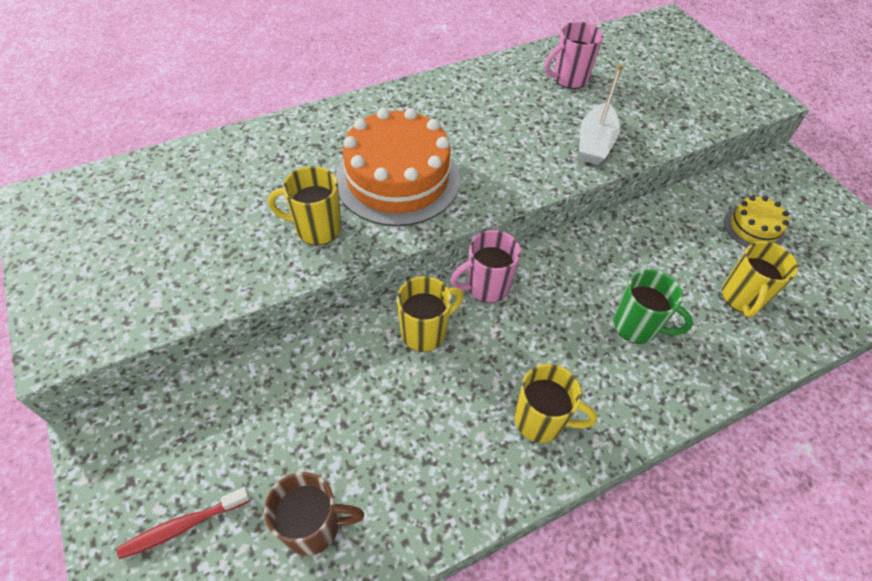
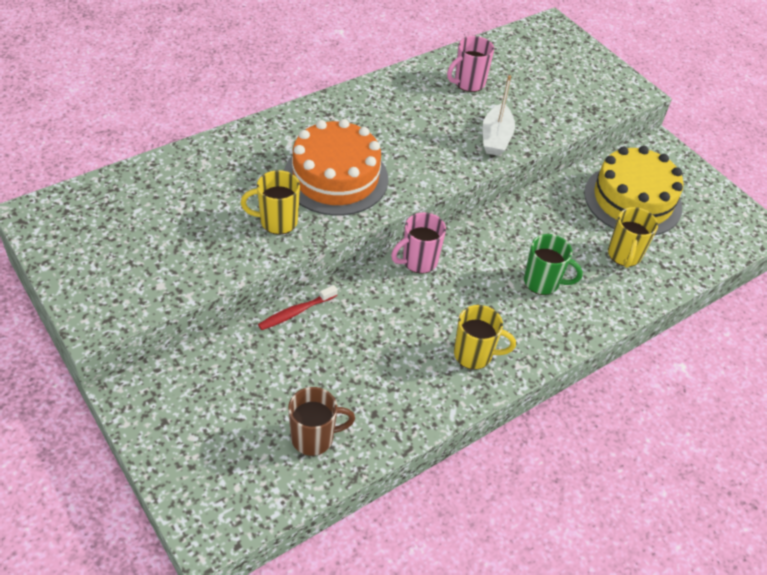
camera: 10 degrees left, 5 degrees down
(182, 526) = (214, 446): red toothbrush -> red toothbrush (296, 312)
(425, 332) = (374, 299): yellow mug -> none
(754, 228) = (632, 200): yellow cake -> yellow cake, size x1.99

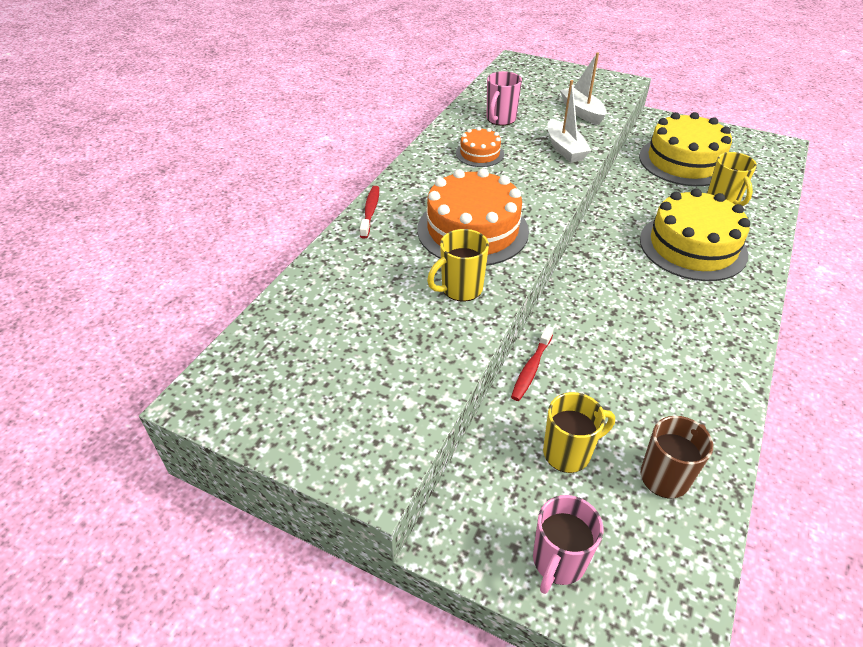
camera: 25 degrees left, 5 degrees down
(271, 124) = (370, 211): none -> red toothbrush
(413, 110) = (479, 154): none -> orange cake
(418, 261) = (586, 275): pink mug -> pink mug (558, 562)
(474, 355) = (708, 328): yellow mug -> yellow mug (568, 453)
(542, 282) = (692, 246): green mug -> yellow cake
(555, 107) = (582, 112): none -> white boat

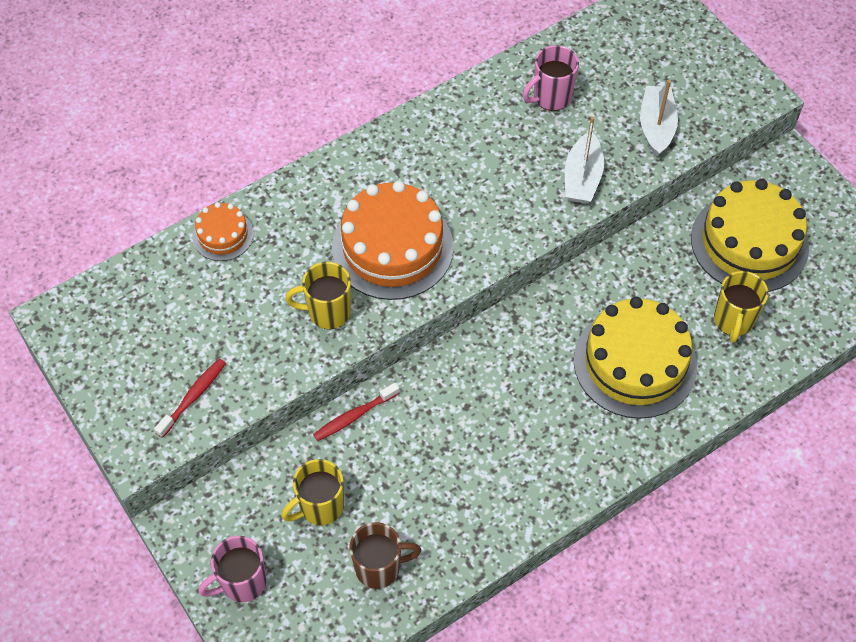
camera: 30 degrees right, 15 degrees up
(370, 211) = (314, 176): red toothbrush -> red toothbrush (193, 396)
(479, 154) = (483, 143): orange cake -> orange cake (223, 235)
(568, 453) = (320, 507): yellow mug -> yellow mug turned 135 degrees clockwise

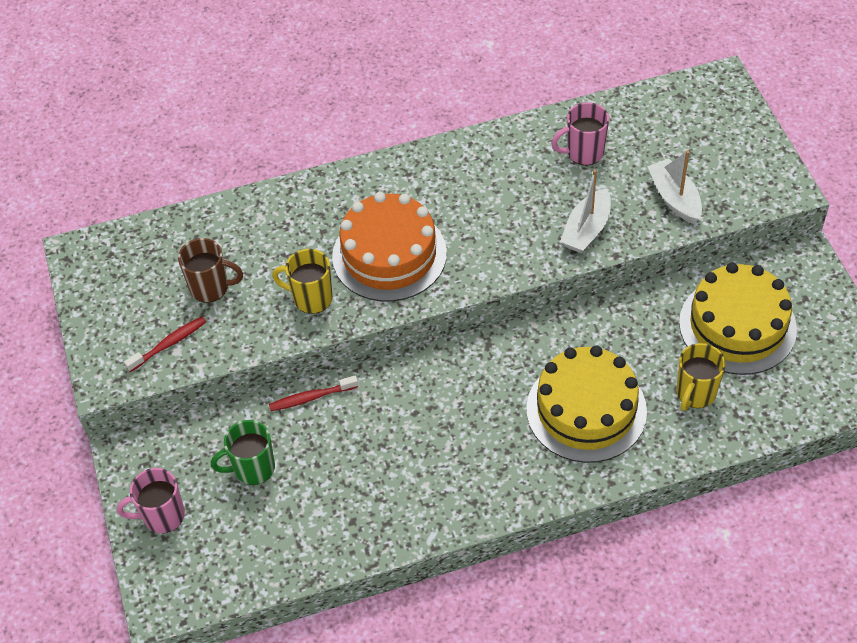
camera: 20 degrees right, 5 degrees down
(223, 235) = (244, 213): orange cake -> none
(320, 507) = (253, 468): yellow mug -> green mug
(379, 568) = (286, 534): brown mug -> brown mug (211, 288)
(656, 126) = (674, 198): white boat -> white boat turned 45 degrees counterclockwise

